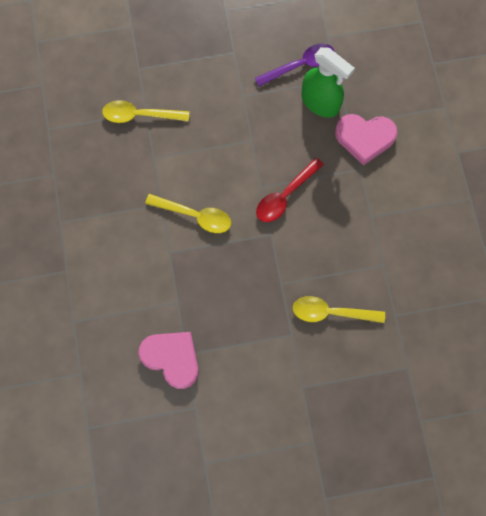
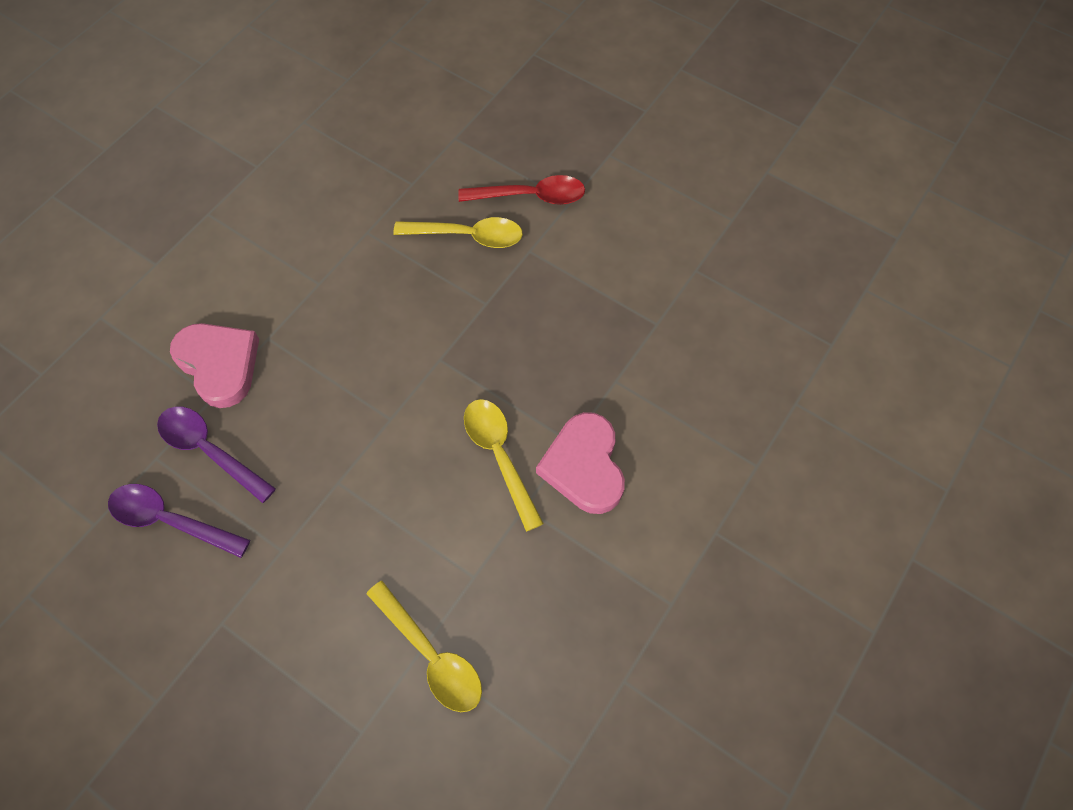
camera: 135 degrees left, 10 degrees down
(172, 358) = (676, 332): pink heart -> pink heart (584, 466)
(285, 195) = (377, 384): red spoon -> red spoon (530, 196)
(320, 103) = (210, 450): green spray bottle -> purple spoon
(331, 312) = (468, 236): yellow spoon -> yellow spoon turned 45 degrees counterclockwise

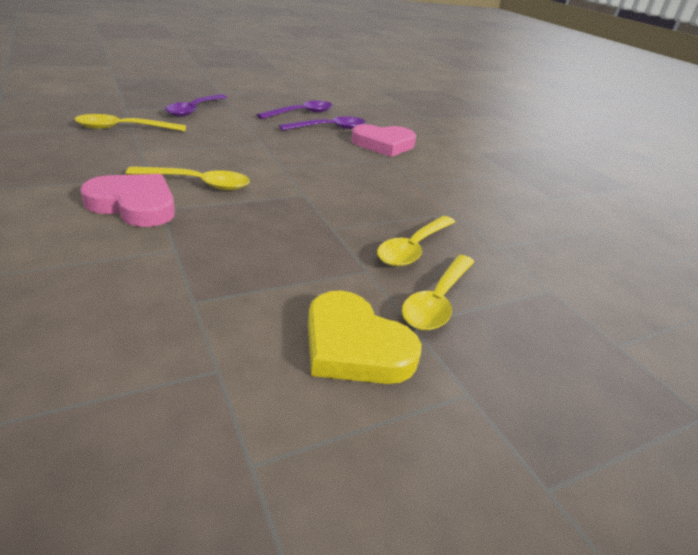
camera: 115 degrees right, 30 degrees down
(284, 651) = (194, 110): none -> purple spoon
(530, 196) = (437, 301): red spoon -> yellow spoon
(618, 219) = (354, 346): none -> yellow heart

